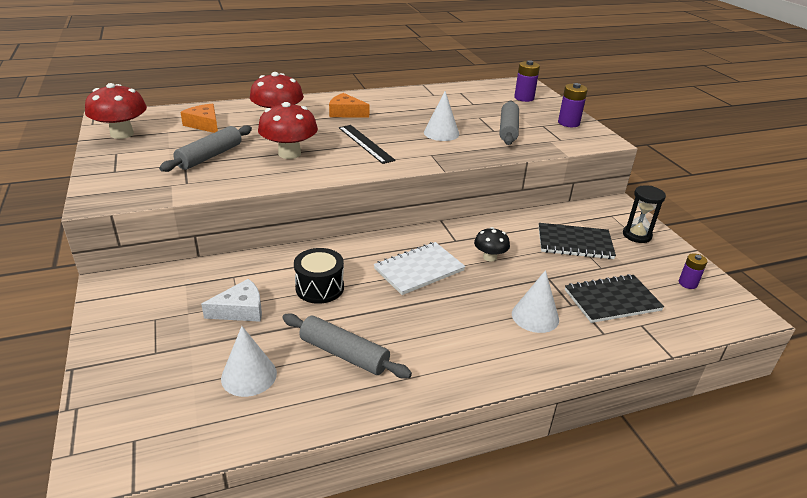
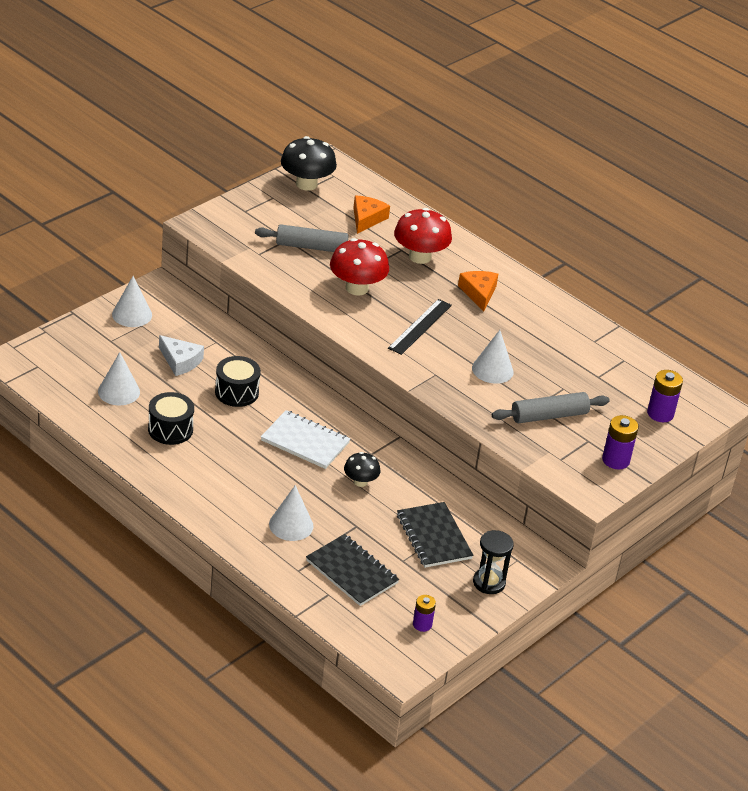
camera: 60 degrees right, 5 degrees up
(122, 134) = (306, 184): red mushroom -> black mushroom
(130, 320) = (132, 314): none -> white cone
(344, 354) = (170, 429): grey rolling pin -> black drum

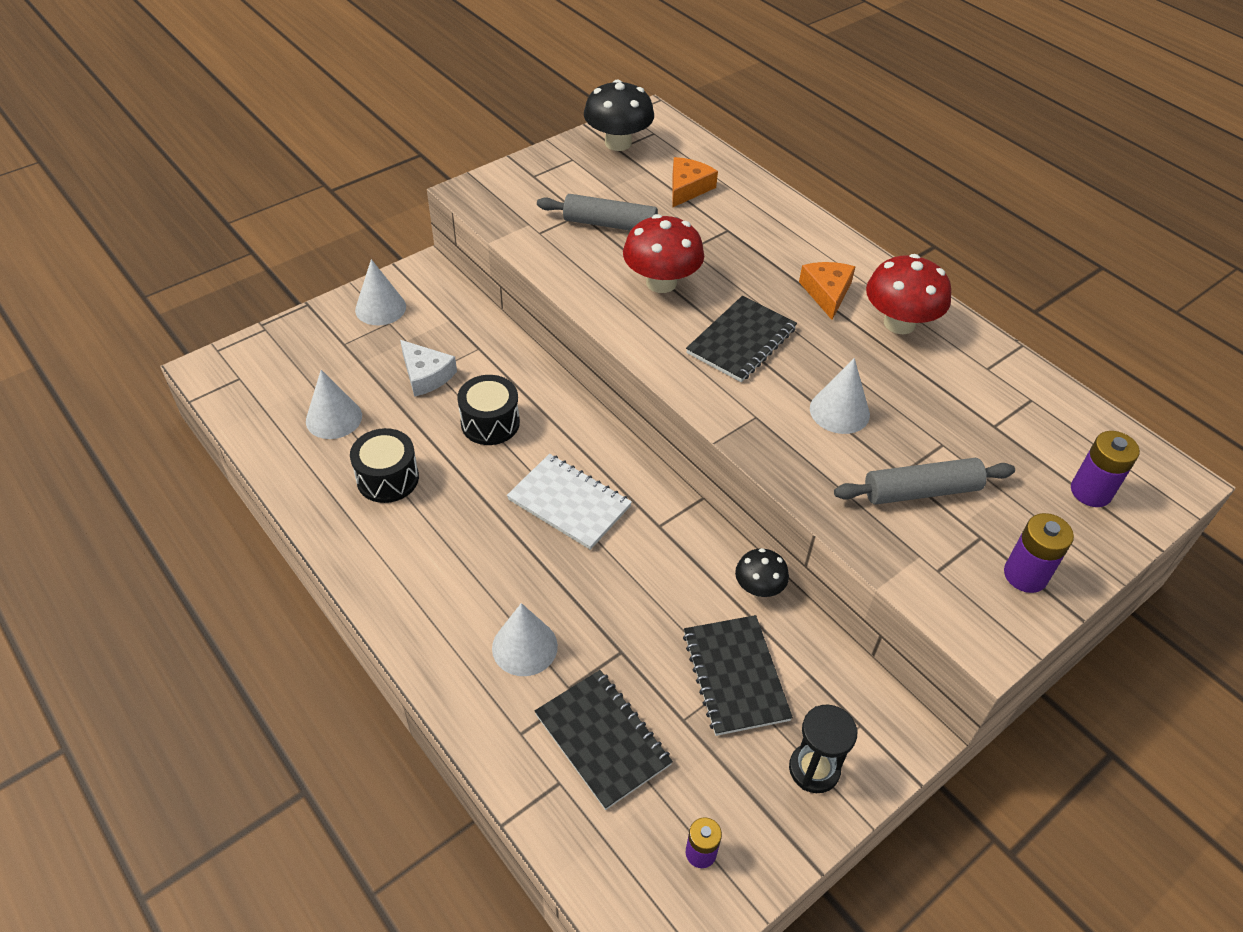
camera: 10 degrees right, 10 degrees up
(360, 482) = (637, 573): black mushroom -> black mushroom (758, 588)
(420, 257) = (751, 240): red mushroom -> red mushroom (899, 323)
(420, 326) = (741, 341): black ruler -> black notebook

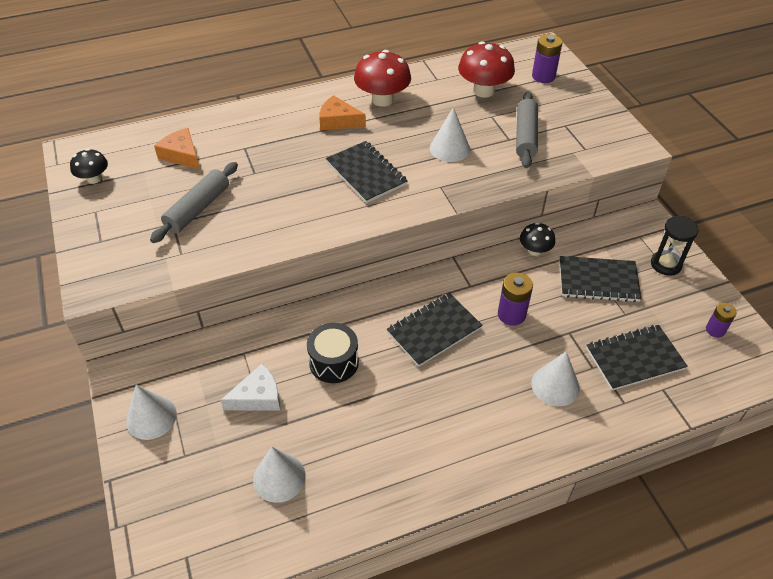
camera: 70 degrees left, 0 degrees up
(387, 478) = (367, 446): black drum -> none
(569, 503) = (434, 330): white notebook -> black notebook
(618, 143) = (94, 179): black mushroom -> black mushroom, size x0.57
(661, 282) = (284, 197): red mushroom -> red mushroom (483, 91)
(1025, 575) = (595, 119): purple battery -> purple battery (511, 314)

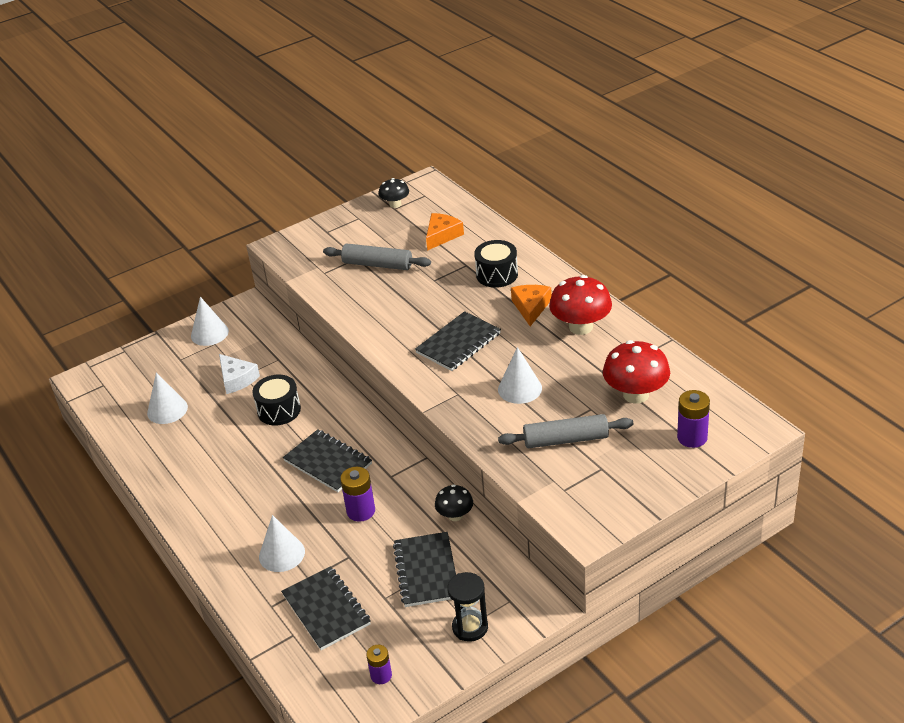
camera: 80 degrees right, 10 degrees down
(274, 131) = (497, 275): none -> black drum

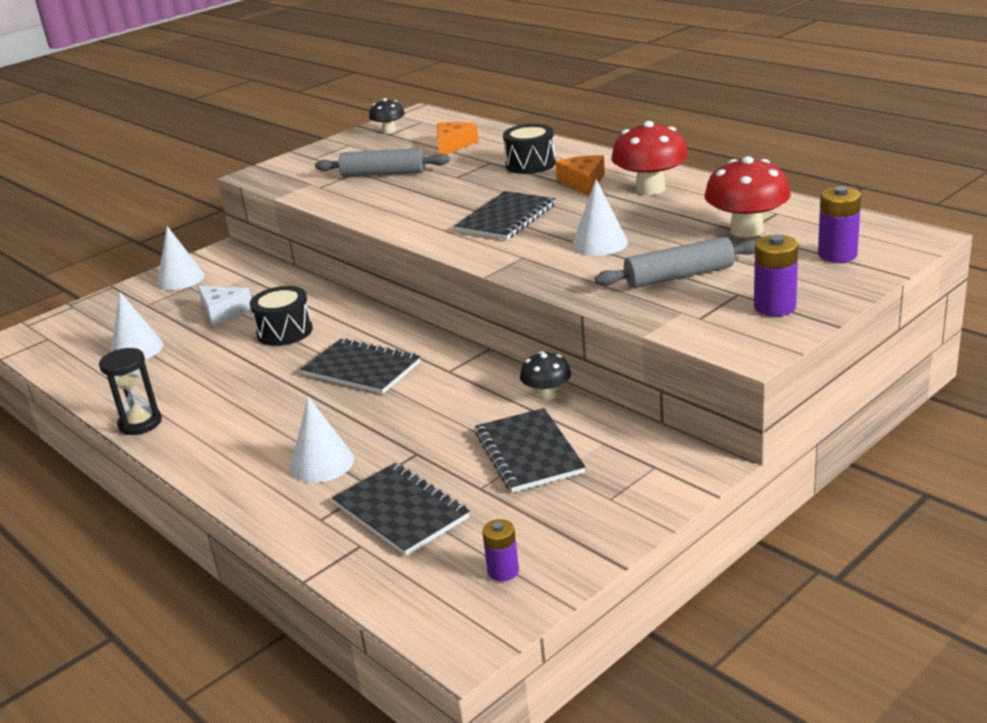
camera: 10 degrees left, 10 degrees down
(361, 511) = (419, 407): purple battery -> purple battery (774, 307)
(470, 627) = (611, 501): black hourglass -> black hourglass (140, 423)

